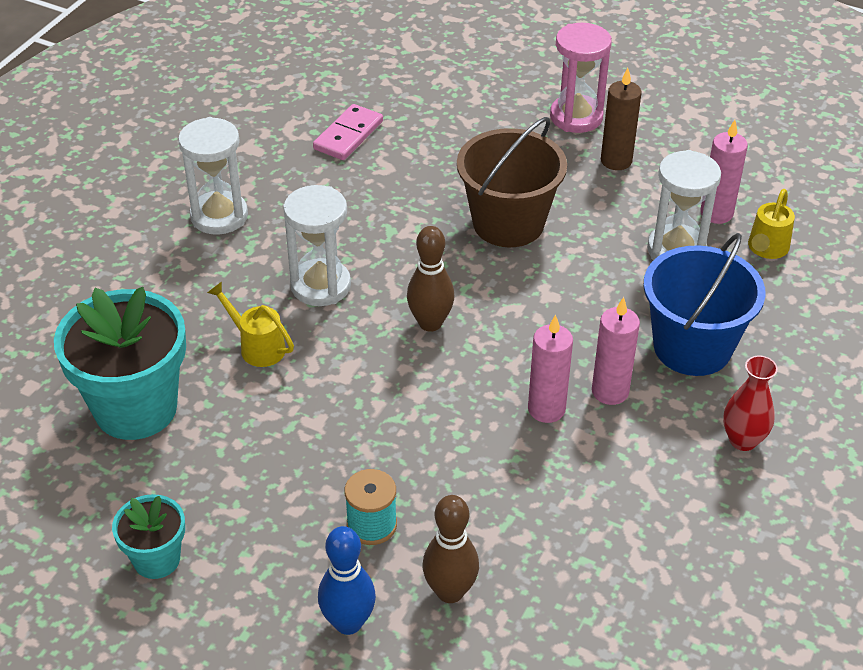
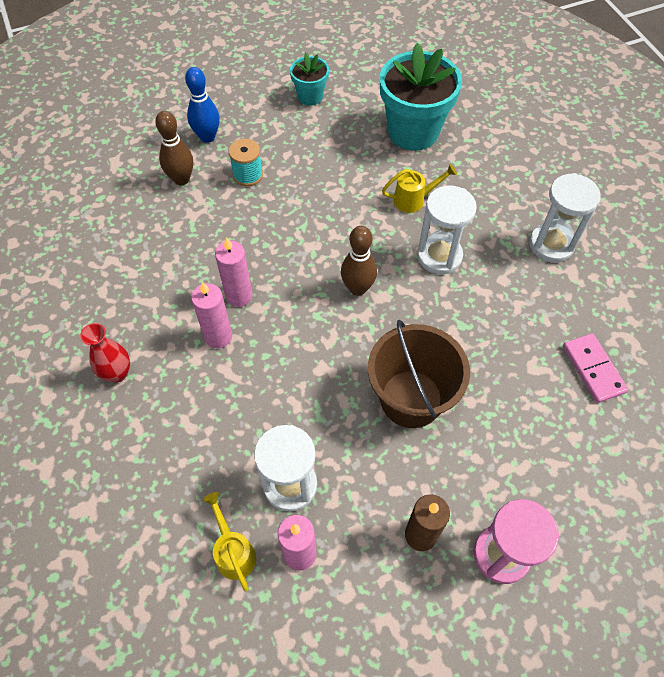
camera: 130 degrees right, 15 degrees up
(692, 347) = (203, 411): blue bucket -> none

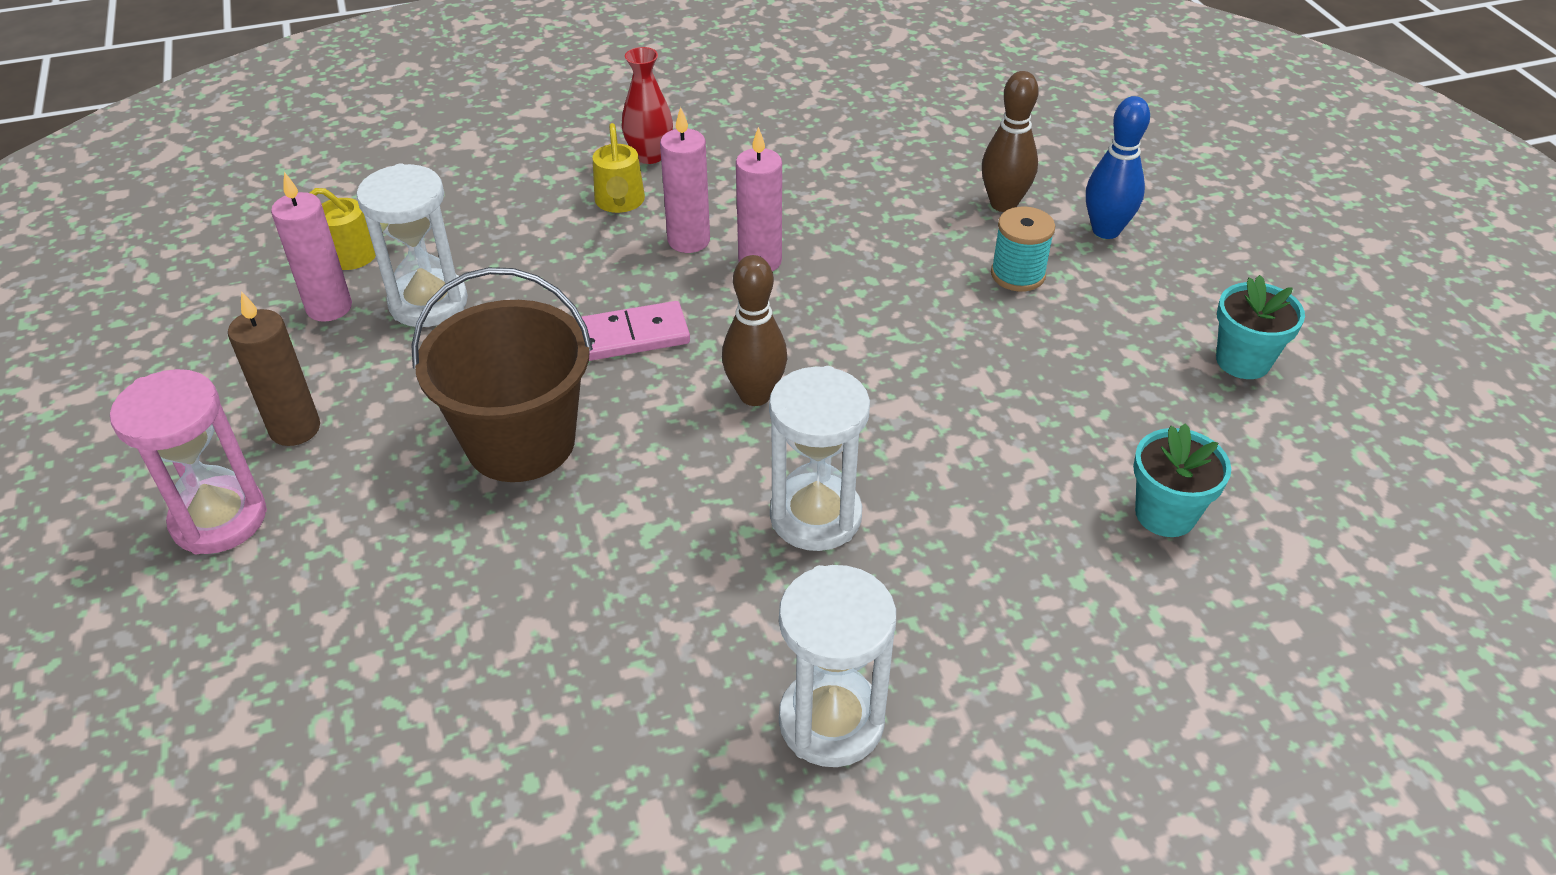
camera: 95 degrees right, 15 degrees down
(413, 132) = (1165, 514): turquoise flower pot -> turquoise flower pot, size x0.52
(413, 200) = (964, 493): yellow watering can -> yellow watering can (620, 203)
(593, 369) = (499, 730): pink domino -> pink domino (630, 336)

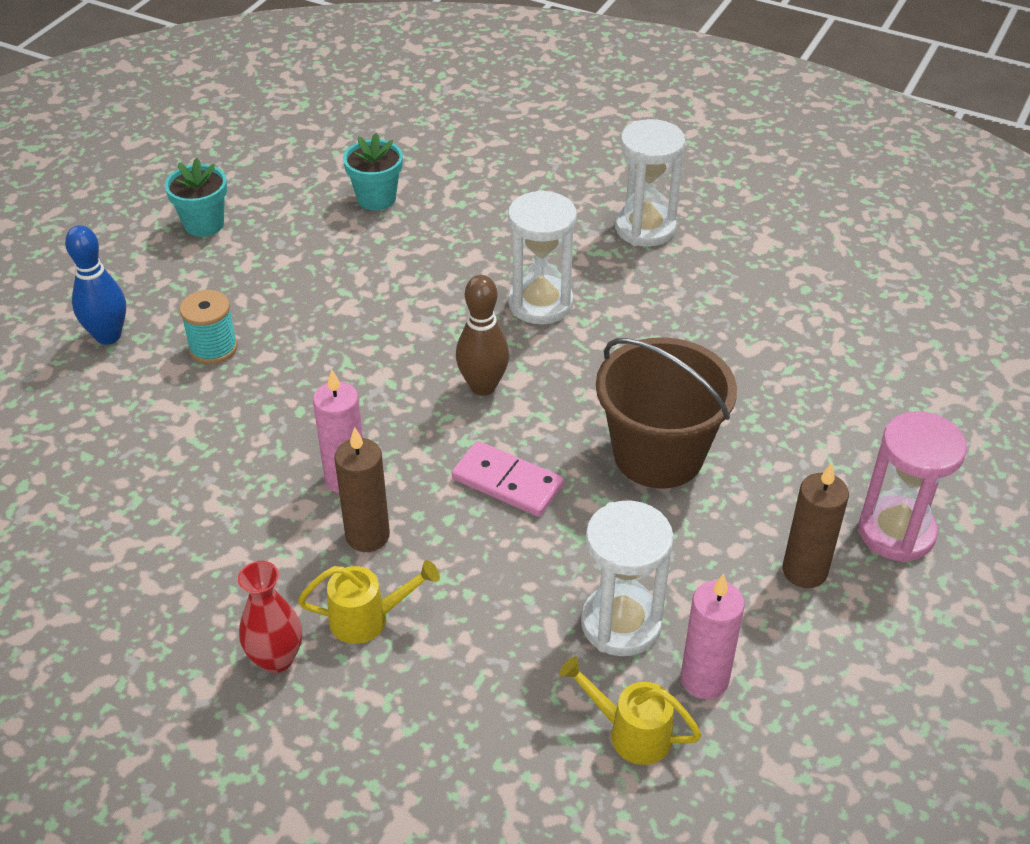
camera: 135 degrees left, 0 degrees up
(620, 203) = (368, 619): yellow watering can -> yellow watering can turned 45 degrees clockwise
(689, 240) = (367, 536): pink candle -> brown candle
(1003, 204) = (123, 400): brown bowling pin -> none

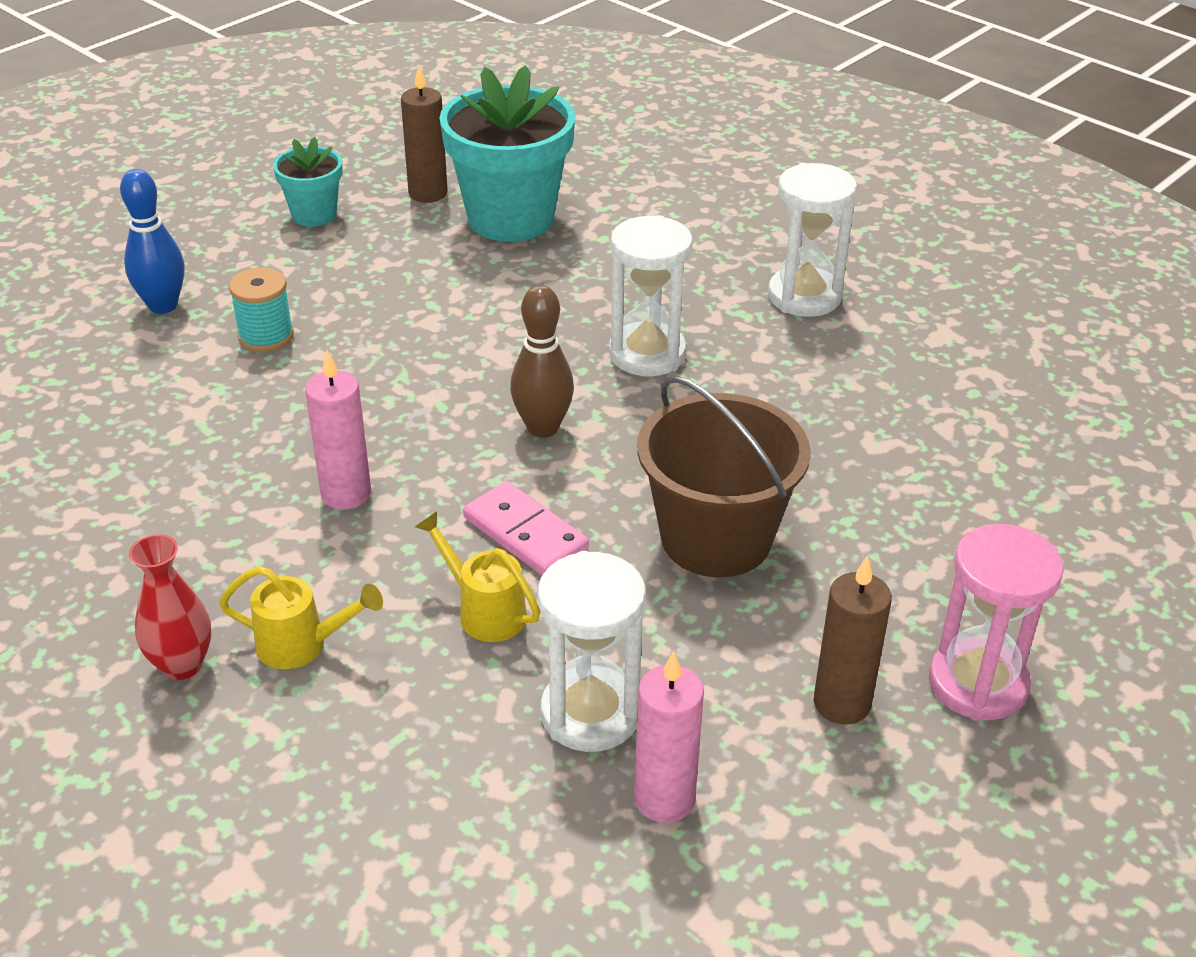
camera: 15 degrees right, 5 degrees down
(367, 536) = (342, 558): brown candle -> brown candle (428, 193)
(376, 198) = (510, 218): turquoise flower pot -> turquoise flower pot, size x1.93
(631, 733) = (549, 839): yellow watering can -> yellow watering can (484, 611)

